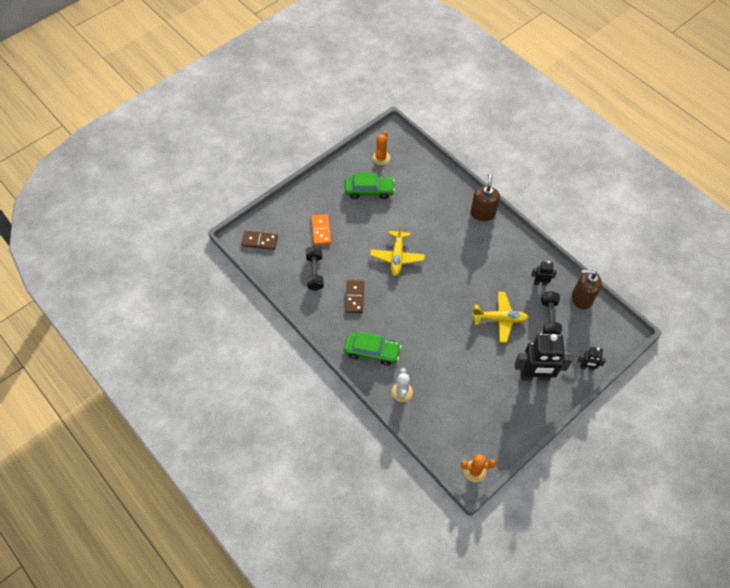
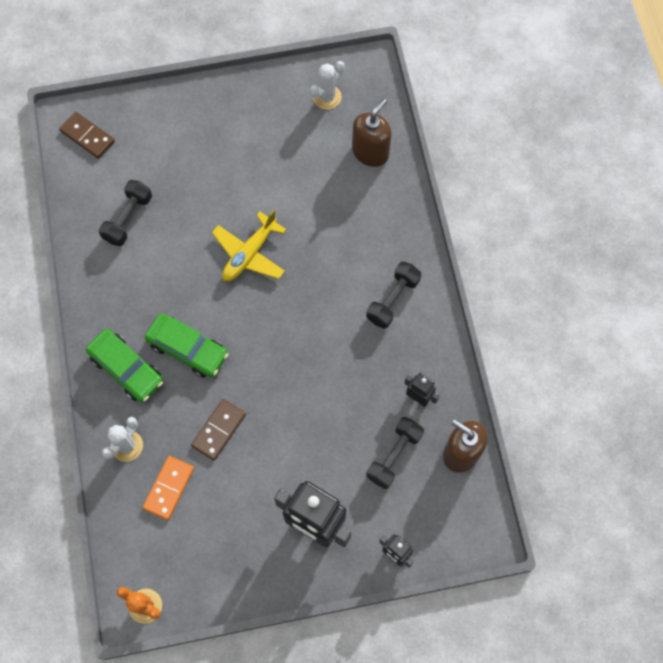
camera: 30 degrees right, 10 degrees up
(321, 230) = (175, 163): orange domino -> orange domino (169, 488)
(354, 297) = (155, 281): brown domino -> brown domino (219, 430)
(369, 191) = (278, 138): green car -> green car (188, 349)
(381, 158) = (327, 97): orange cactus -> white cactus
(482, 213) = (411, 252): brown soap dispenser -> brown soap dispenser (370, 152)
(490, 241) = (392, 299): none -> black dumbbell
(500, 319) = (325, 419): yellow plane -> none

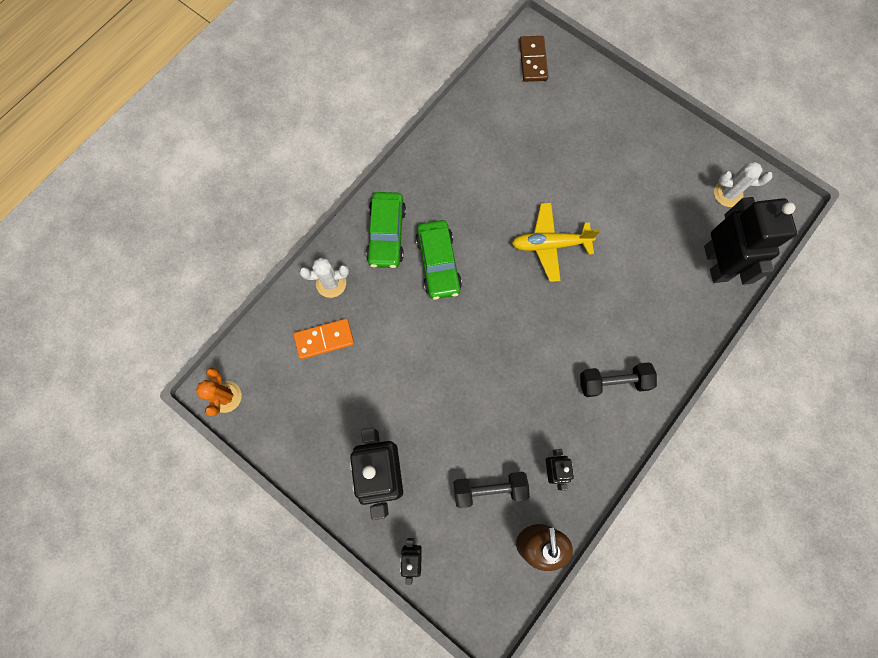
camera: 50 degrees right, 5 degrees up
(128, 218) = (498, 139): black dumbbell -> none
(219, 430) = (397, 338): brown domino -> none
(370, 152) = (716, 263): brown soap dispenser -> black robot

